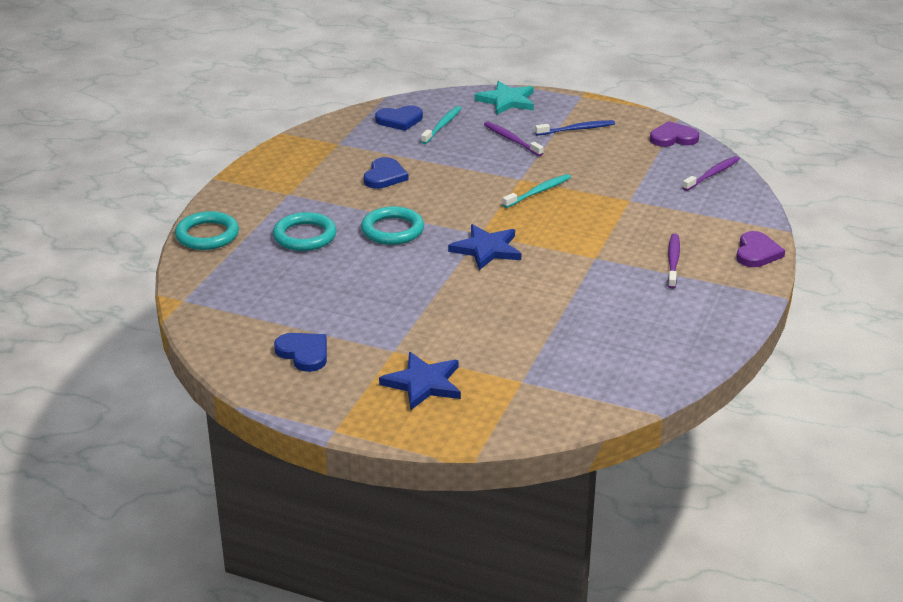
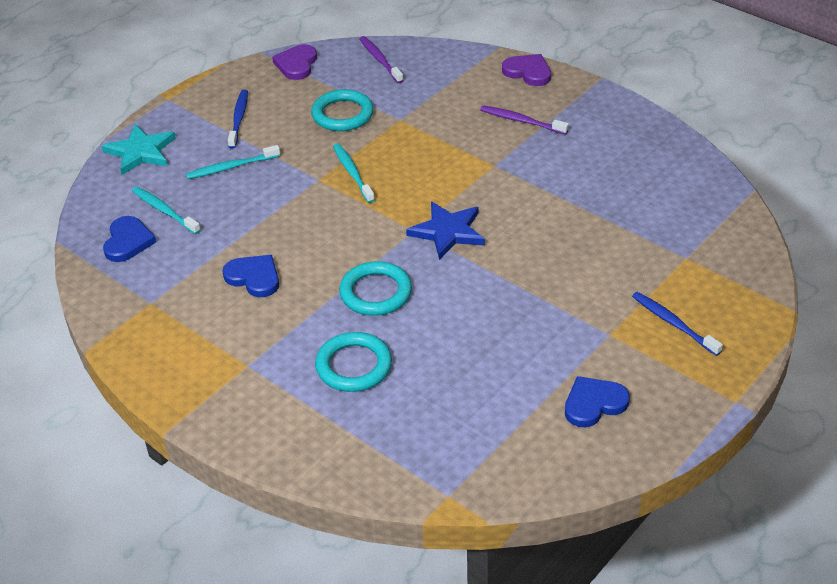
camera: 70 degrees left, 10 degrees up
(207, 235) = (308, 454): turquoise ring -> turquoise ring (342, 114)
(423, 383) = (673, 323): blue star -> blue toothbrush
(511, 139) = (231, 167): purple toothbrush -> turquoise toothbrush

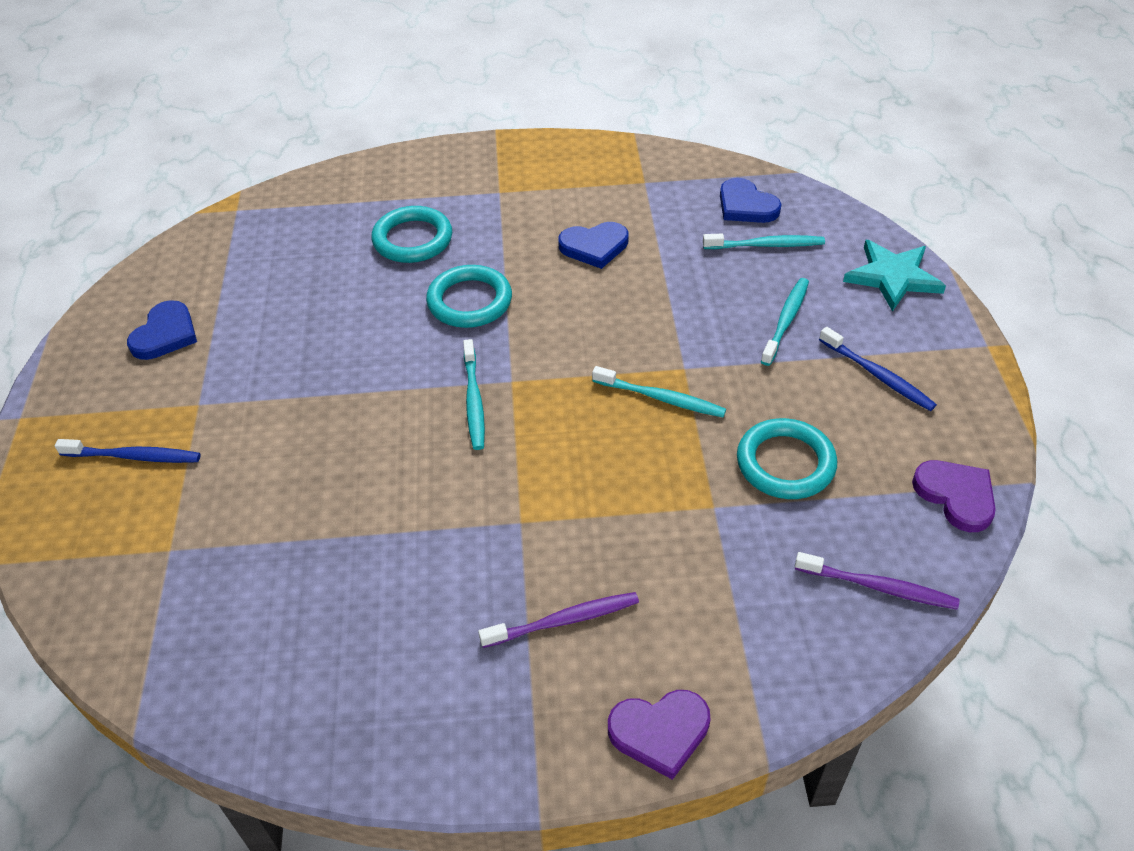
camera: 135 degrees right, 5 degrees up
(448, 232) = (474, 401): blue star -> turquoise toothbrush

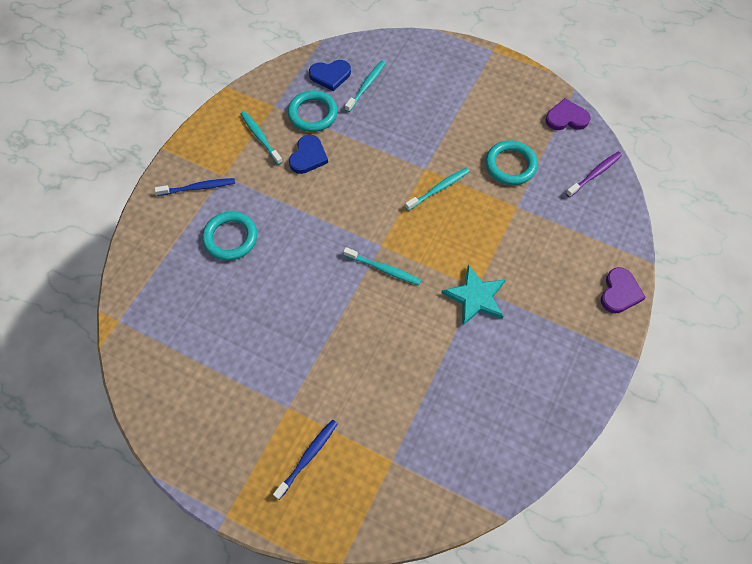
camera: 60 degrees left, 15 degrees up
(165, 334) = (211, 405): blue heart -> none
(469, 301) = (306, 235): turquoise ring -> turquoise ring (313, 114)
(564, 620) = (544, 298): purple toothbrush -> none
(786, 320) = (424, 110): turquoise toothbrush -> turquoise toothbrush (260, 137)
(878, 376) = (483, 99): blue toothbrush -> blue toothbrush (198, 187)
(892, 277) = (426, 53): turquoise star -> turquoise star (475, 297)

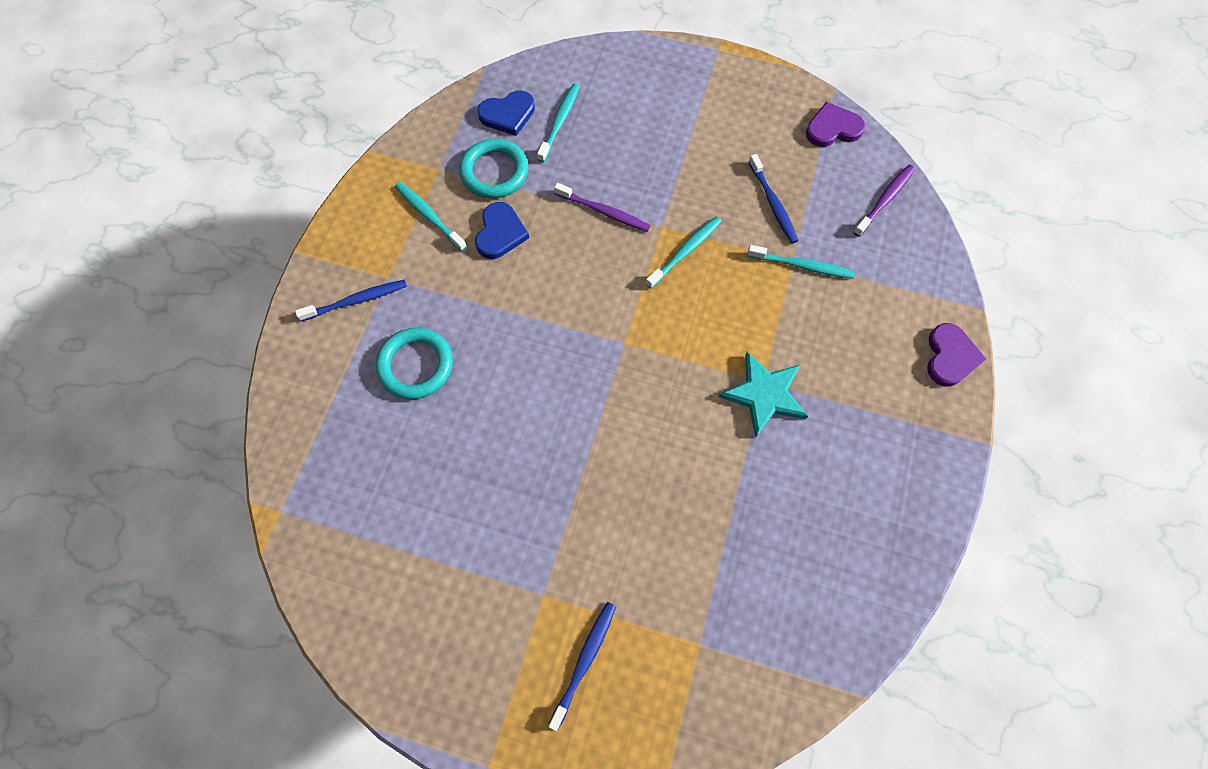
camera: 10 degrees left, 5 degrees up
(384, 269) = (635, 376): turquoise toothbrush -> turquoise toothbrush (802, 266)
(386, 153) = (604, 212): none -> purple toothbrush
(510, 165) = (773, 204): turquoise ring -> blue toothbrush

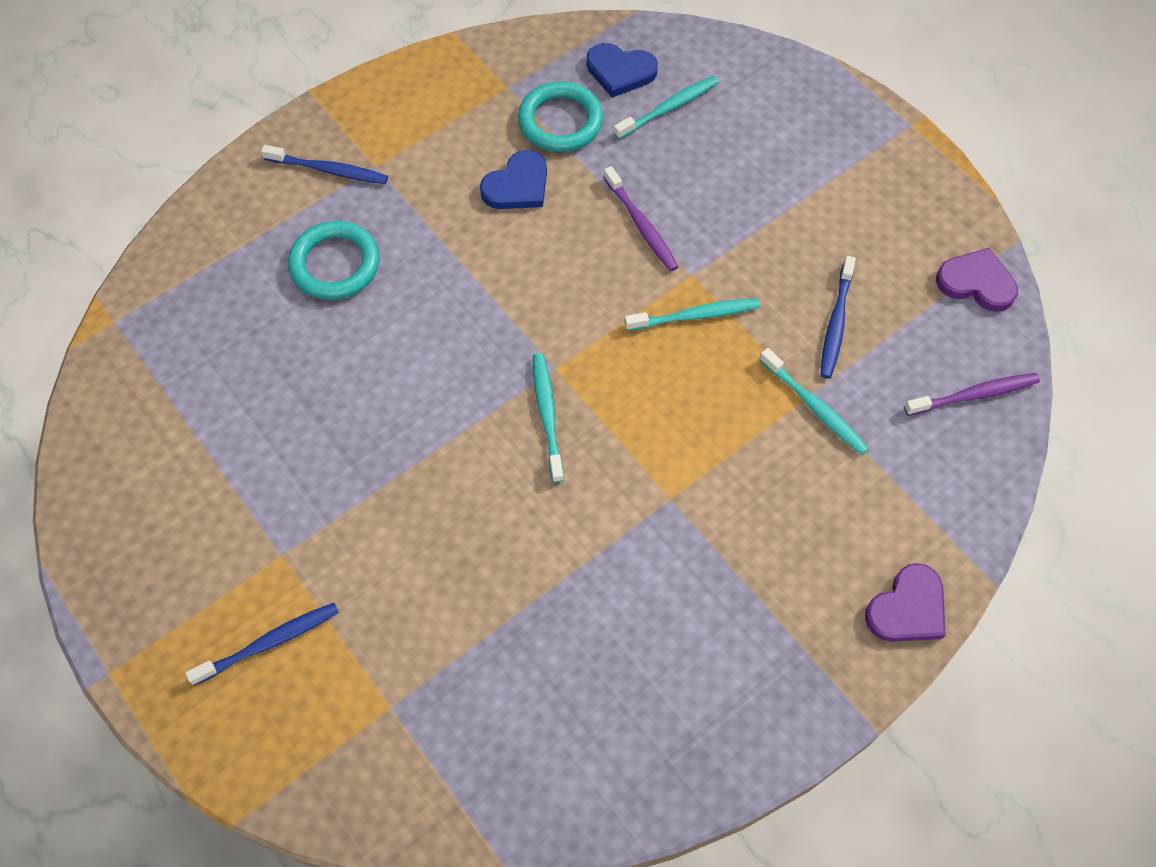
camera: 35 degrees right, 5 degrees down
(429, 215) = (461, 128): turquoise toothbrush -> turquoise toothbrush (547, 414)
(764, 395) = (659, 512): turquoise star -> none

